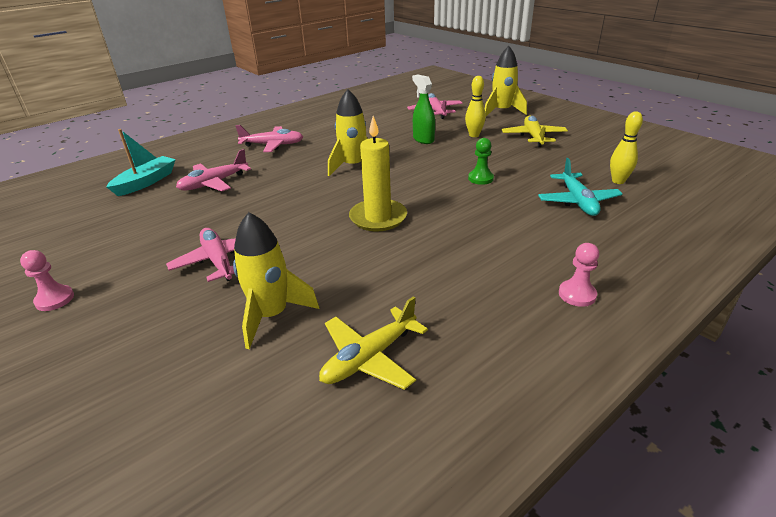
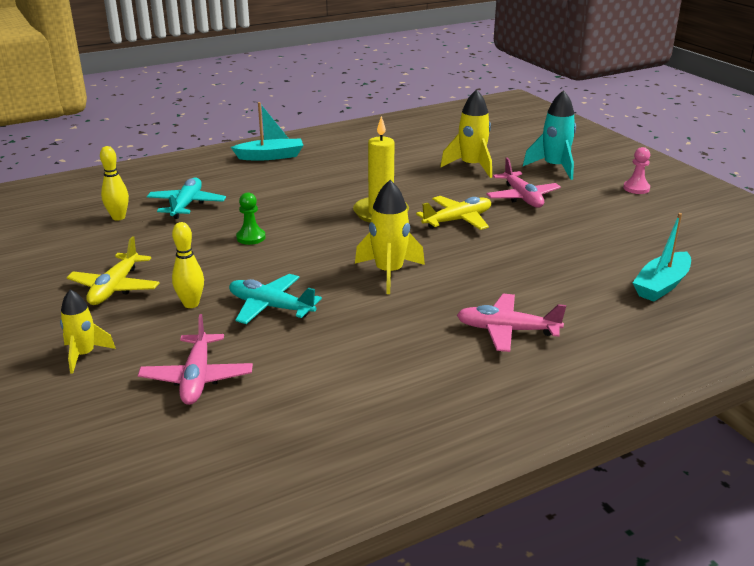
camera: 170 degrees left, 5 degrees down
(142, 332) = (554, 167): none -> turquoise rocket
(214, 183) = (567, 272): pink plane -> none
(369, 358) = (412, 147): yellow plane -> yellow plane (458, 220)
(423, 139) = (270, 307): green spray bottle -> turquoise plane
(501, 112) = (84, 355): yellow rocket -> yellow rocket, size x0.65
(577, 294) = (270, 156): pink pawn -> turquoise boat

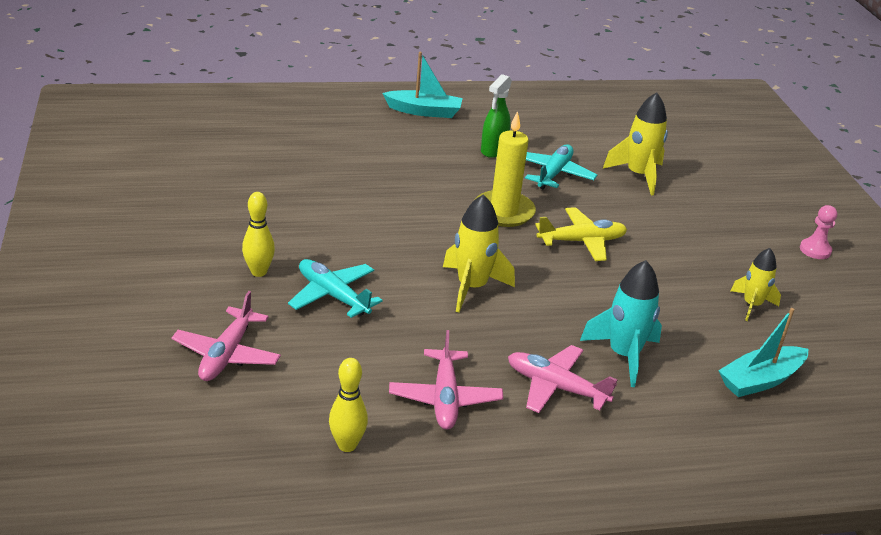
camera: 15 degrees right, 5 degrees up
(84, 355) = (138, 301): yellow rocket -> yellow rocket (752, 305)
(115, 288) = (196, 235): yellow plane -> none
(118, 217) = (235, 152): yellow bowling pin -> yellow bowling pin (347, 445)
(186, 205) = (308, 153): turquoise plane -> turquoise plane (554, 174)
(251, 237) = (353, 209): green pawn -> none
(345, 172) = (493, 150): none -> green spray bottle
(522, 197) = (672, 230): pink plane -> pink plane (445, 398)
(554, 167) = (734, 199): turquoise rocket -> turquoise rocket (623, 355)

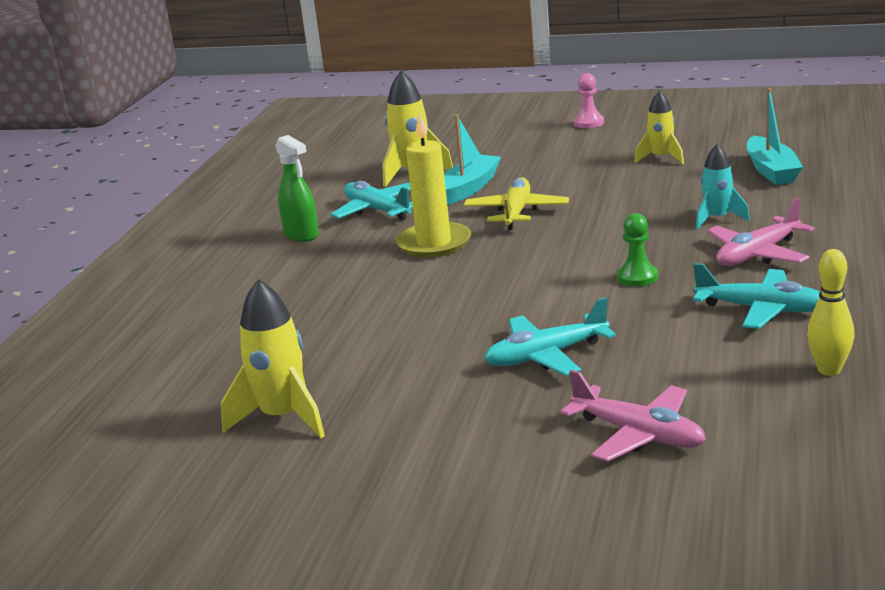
camera: 60 degrees left, 10 degrees down
(259, 272) = (469, 401): yellow bowling pin -> none
(424, 111) = (174, 264): turquoise boat -> turquoise boat (469, 188)
(445, 398) = (761, 310): pink plane -> turquoise plane
(472, 287) = (570, 276): yellow rocket -> yellow rocket (283, 418)
(482, 323) = (637, 277): none -> green pawn
(623, 355) = (717, 219): turquoise rocket -> turquoise rocket, size x0.65

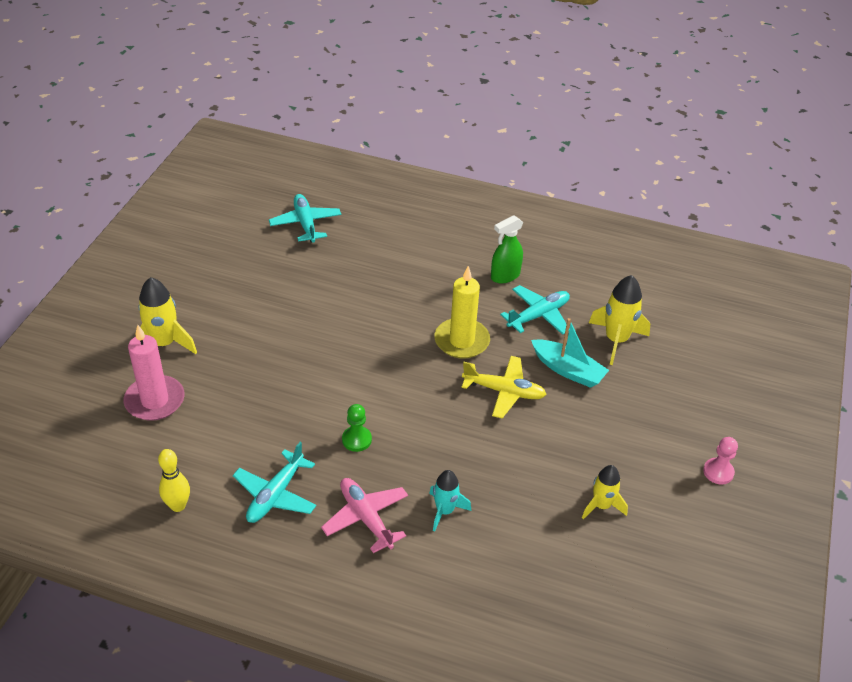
camera: 90 degrees right, 20 degrees up
(283, 418) = (250, 265): yellow rocket -> yellow rocket (164, 344)
(546, 356) = (265, 376): turquoise plane -> turquoise plane (305, 224)
(638, 435) = (155, 400): pink plane -> pink candle
(772, 171) = (541, 578): turquoise boat -> none

